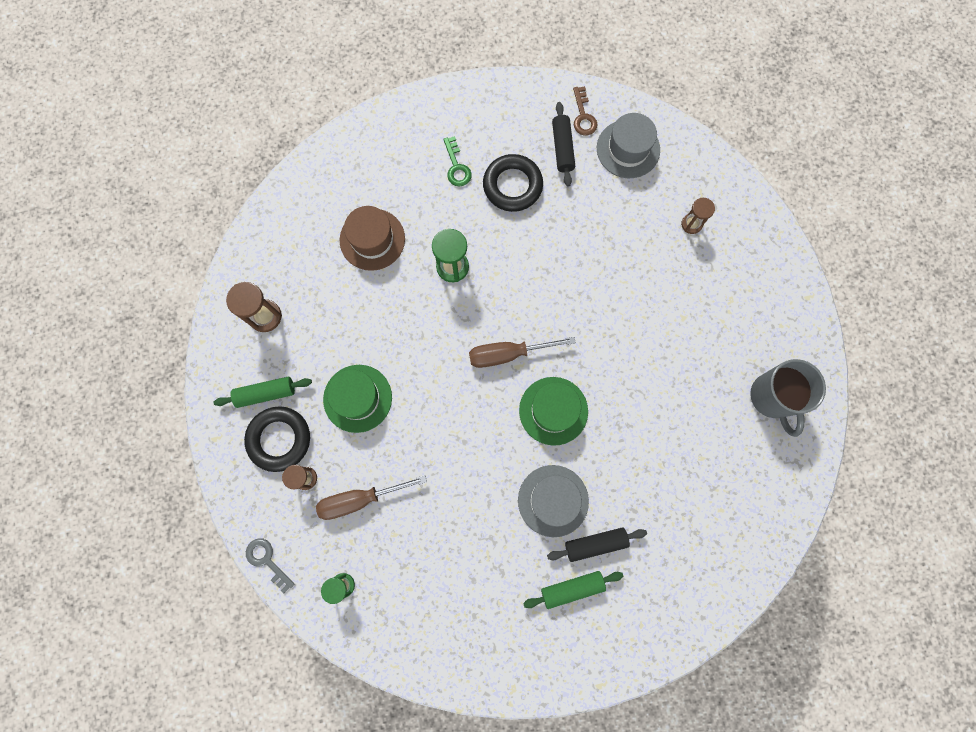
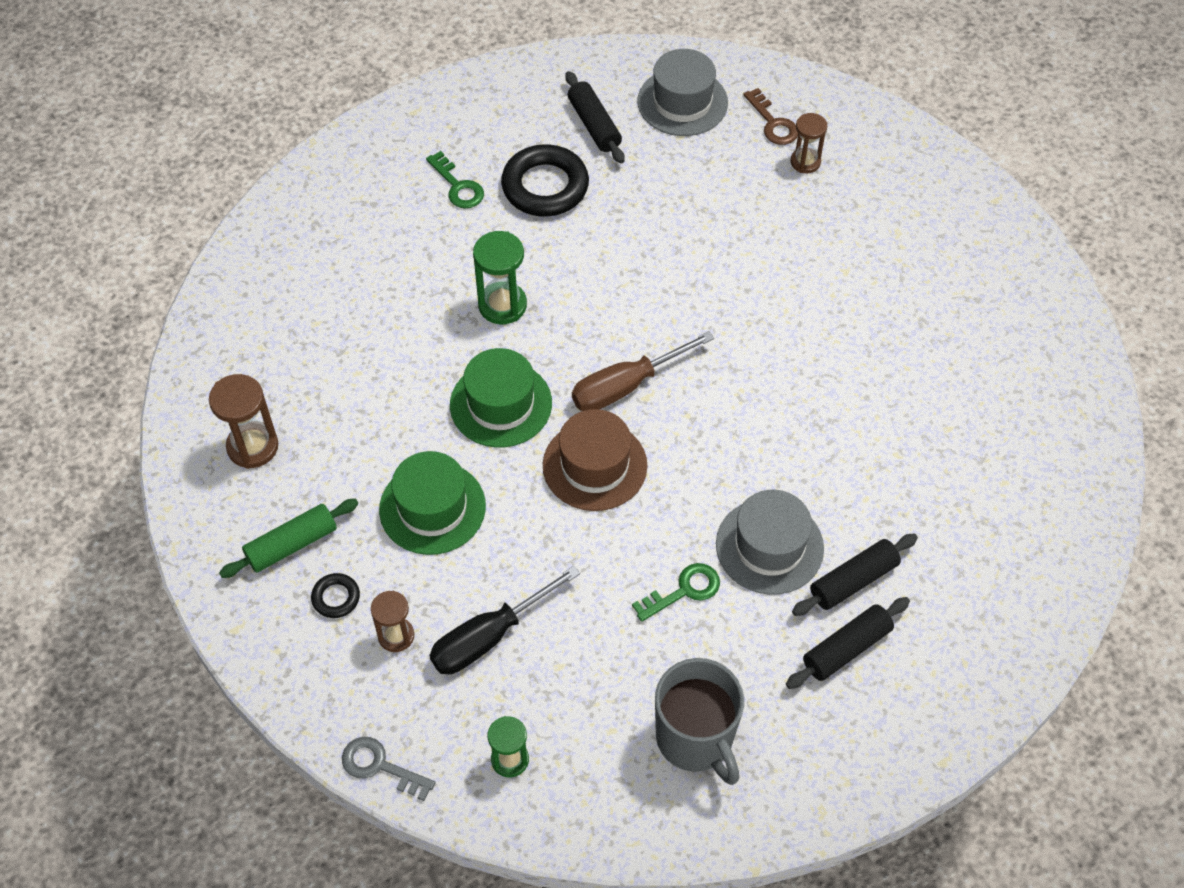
camera: 20 degrees left, 20 degrees down
(279, 439) = (336, 598): black ring -> black ring, size x0.47
(360, 499) = (489, 636): brown screwdriver -> black screwdriver
(372, 239) = (373, 305): brown hat -> brown hat (595, 465)
(488, 511) = (684, 590): none -> green key
(553, 411) = (720, 435): green hat -> green hat (501, 404)
(572, 588) = (846, 648): green rolling pin -> black rolling pin
(583, 116) = (606, 82): brown key -> brown key (773, 123)
(772, 397) = (1006, 327): grey mug -> grey mug (696, 739)

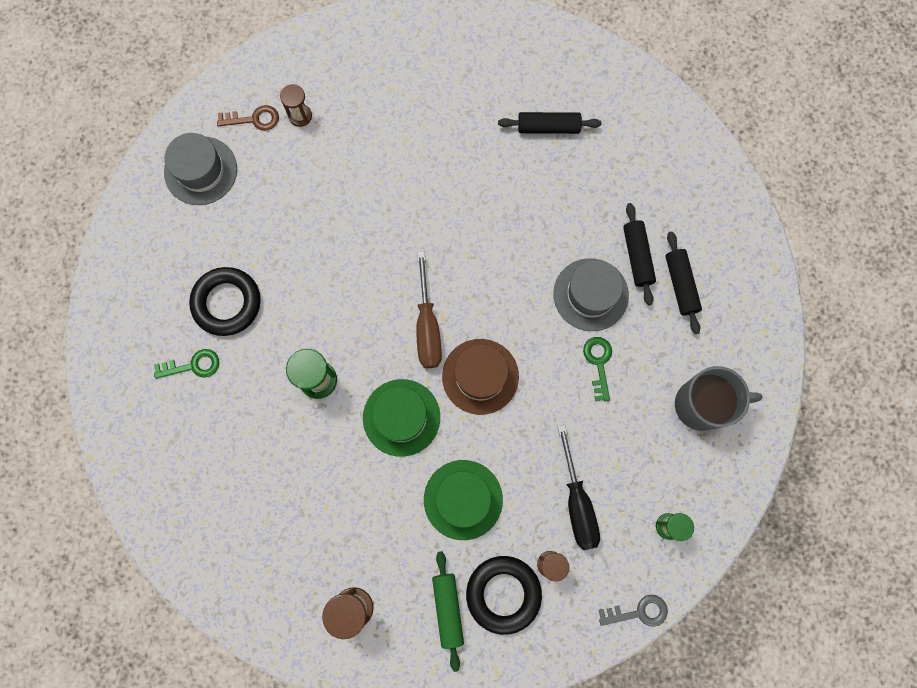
camera: 65 degrees left, 20 degrees up
(336, 598) = (503, 594): black ring -> black ring, size x2.11
(380, 766) = (639, 612): grey key -> grey key turned 150 degrees counterclockwise
(594, 125) = (188, 242): black rolling pin -> black rolling pin (548, 127)

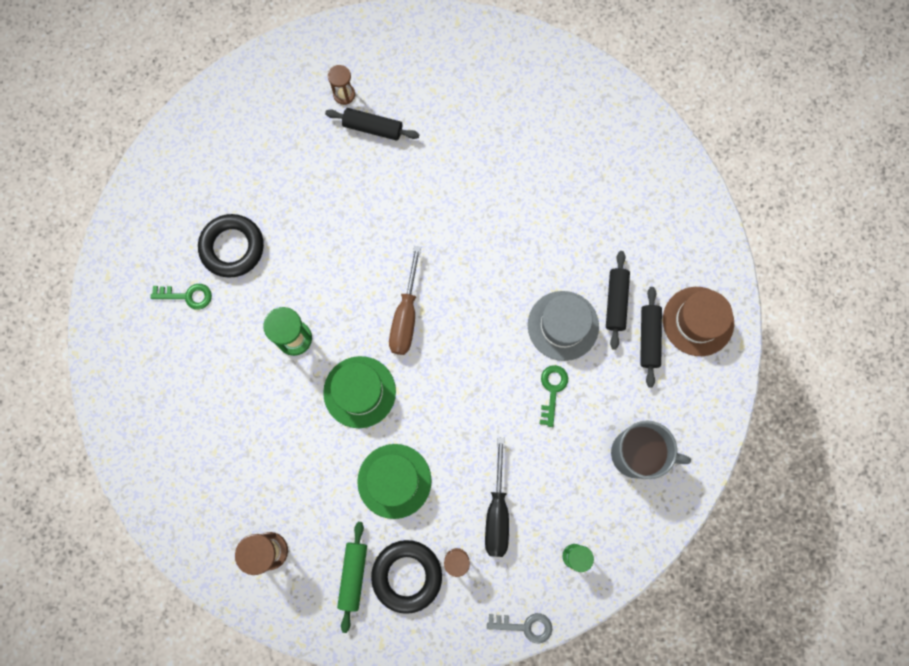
camera: 15 degrees right, 0 degrees up
(201, 171) = (241, 122): grey hat -> none
(254, 119) = (302, 87): brown key -> none
(480, 376) = (441, 373): brown hat -> brown hat (698, 321)
(548, 127) = (567, 161): black rolling pin -> black rolling pin (373, 128)

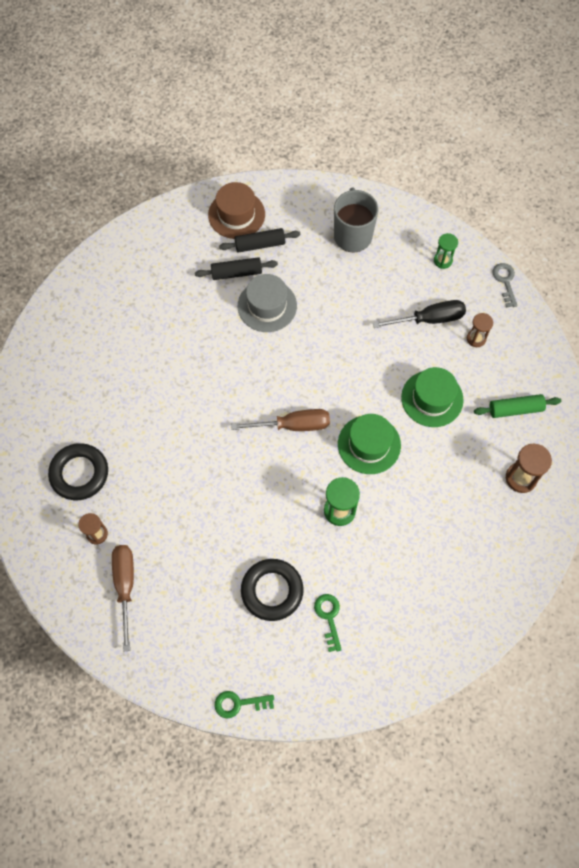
camera: 105 degrees left, 10 degrees down
(282, 111) = (125, 586): none -> brown screwdriver
(373, 128) = (125, 499): black rolling pin -> none
(407, 575) = (500, 370): black ring -> black ring (79, 473)
(552, 390) = (322, 302): green key -> green key (239, 703)

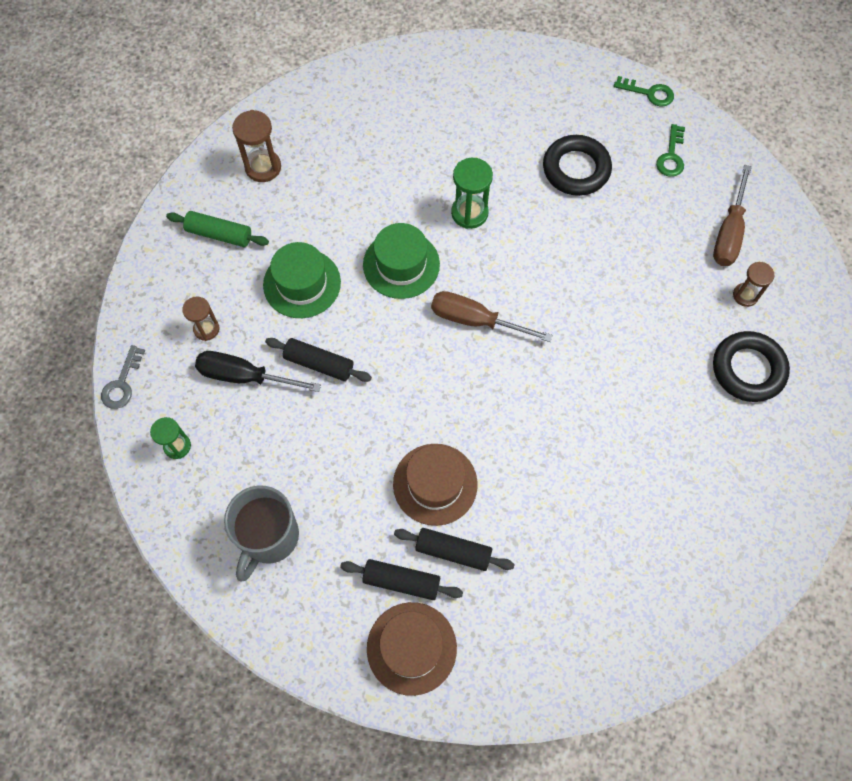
camera: 155 degrees left, 0 degrees up
(267, 306) = (435, 484): grey hat -> brown hat
(329, 617) = (530, 126): green key -> green key (671, 156)
(385, 348) = (319, 364): none -> black rolling pin

